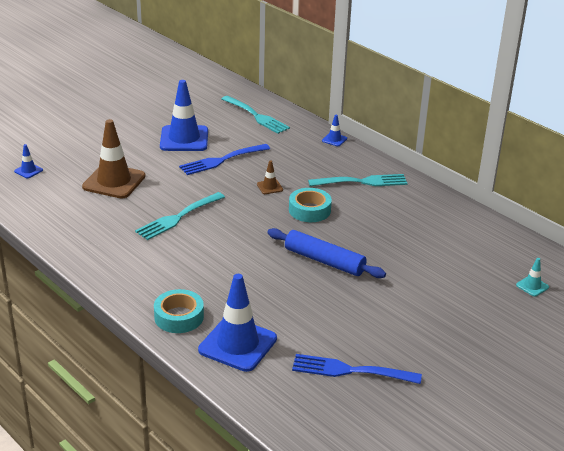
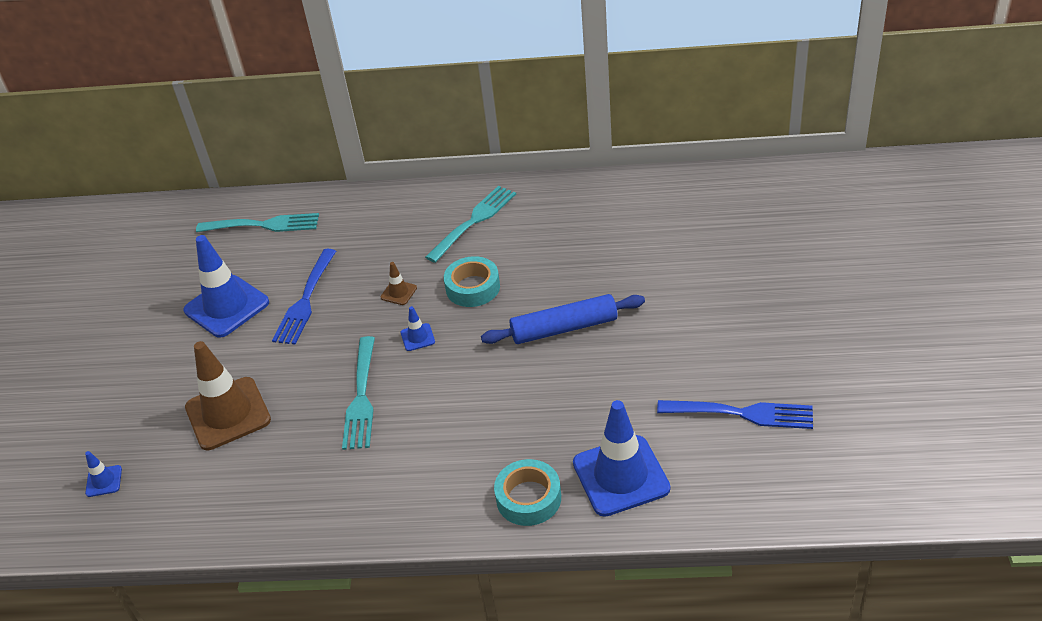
camera: 40 degrees left, 10 degrees up
(334, 139) = (381, 195): blue traffic cone -> blue traffic cone (417, 337)
(350, 370) = (742, 413): blue fork -> blue fork turned 135 degrees counterclockwise
(532, 286) = (750, 215): turquoise traffic cone -> none

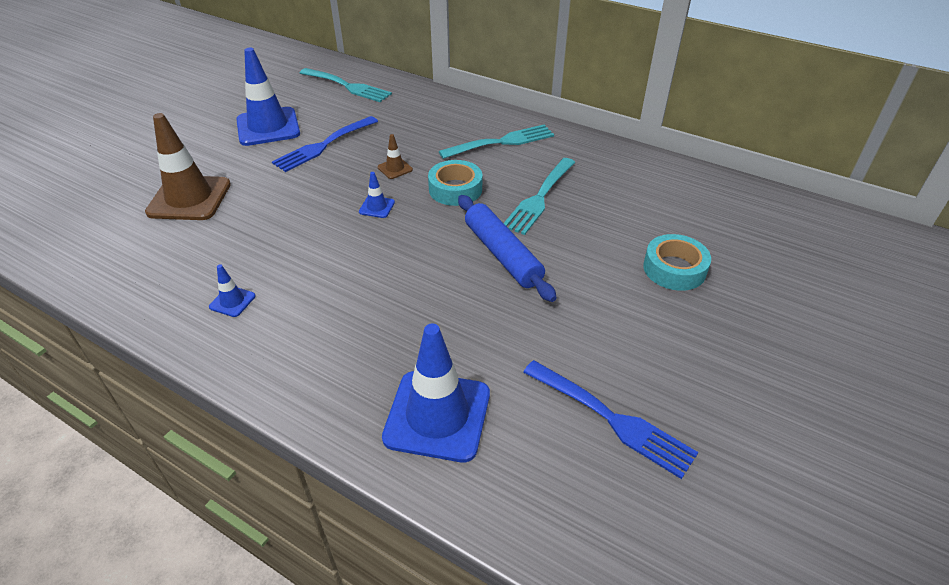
camera: 25 degrees right, 0 degrees up
(104, 481) = (64, 205): blue traffic cone -> blue traffic cone (232, 301)
(361, 397) = (290, 232): turquoise fork -> turquoise fork (539, 198)
(528, 498) = (336, 389): turquoise tape -> turquoise tape (674, 269)
(564, 328) = (502, 254): blue rolling pin -> blue rolling pin turned 45 degrees clockwise

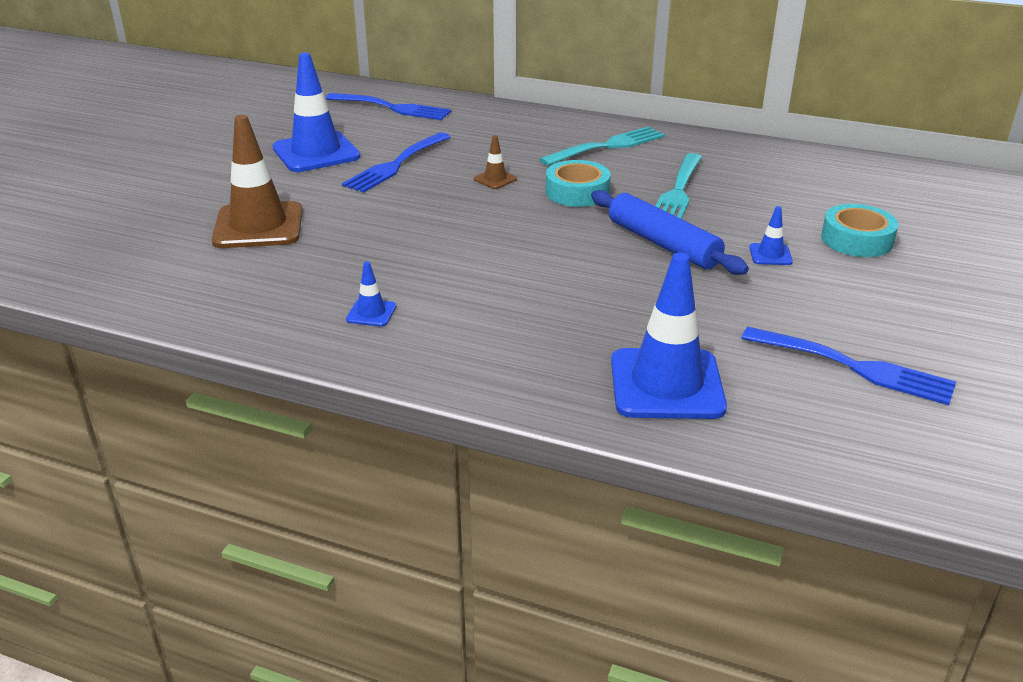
camera: 10 degrees left, 10 degrees down
(347, 86) = (392, 108): turquoise fork -> blue fork
(377, 207) = (494, 215): blue traffic cone -> blue traffic cone (770, 255)

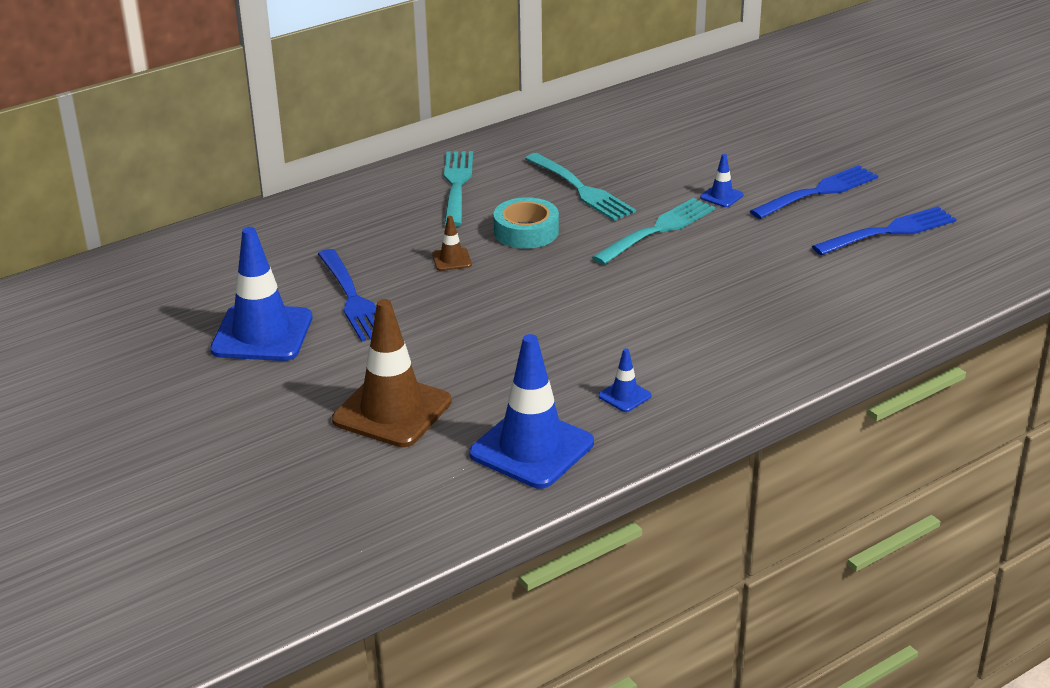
camera: 55 degrees left, 0 degrees up
(392, 108) = (210, 258): blue fork -> blue fork (818, 192)
(663, 244) = (658, 230): blue rolling pin -> turquoise fork
(666, 384) = (846, 306): blue traffic cone -> blue traffic cone (532, 448)
(857, 239) = (737, 156): turquoise tape -> none

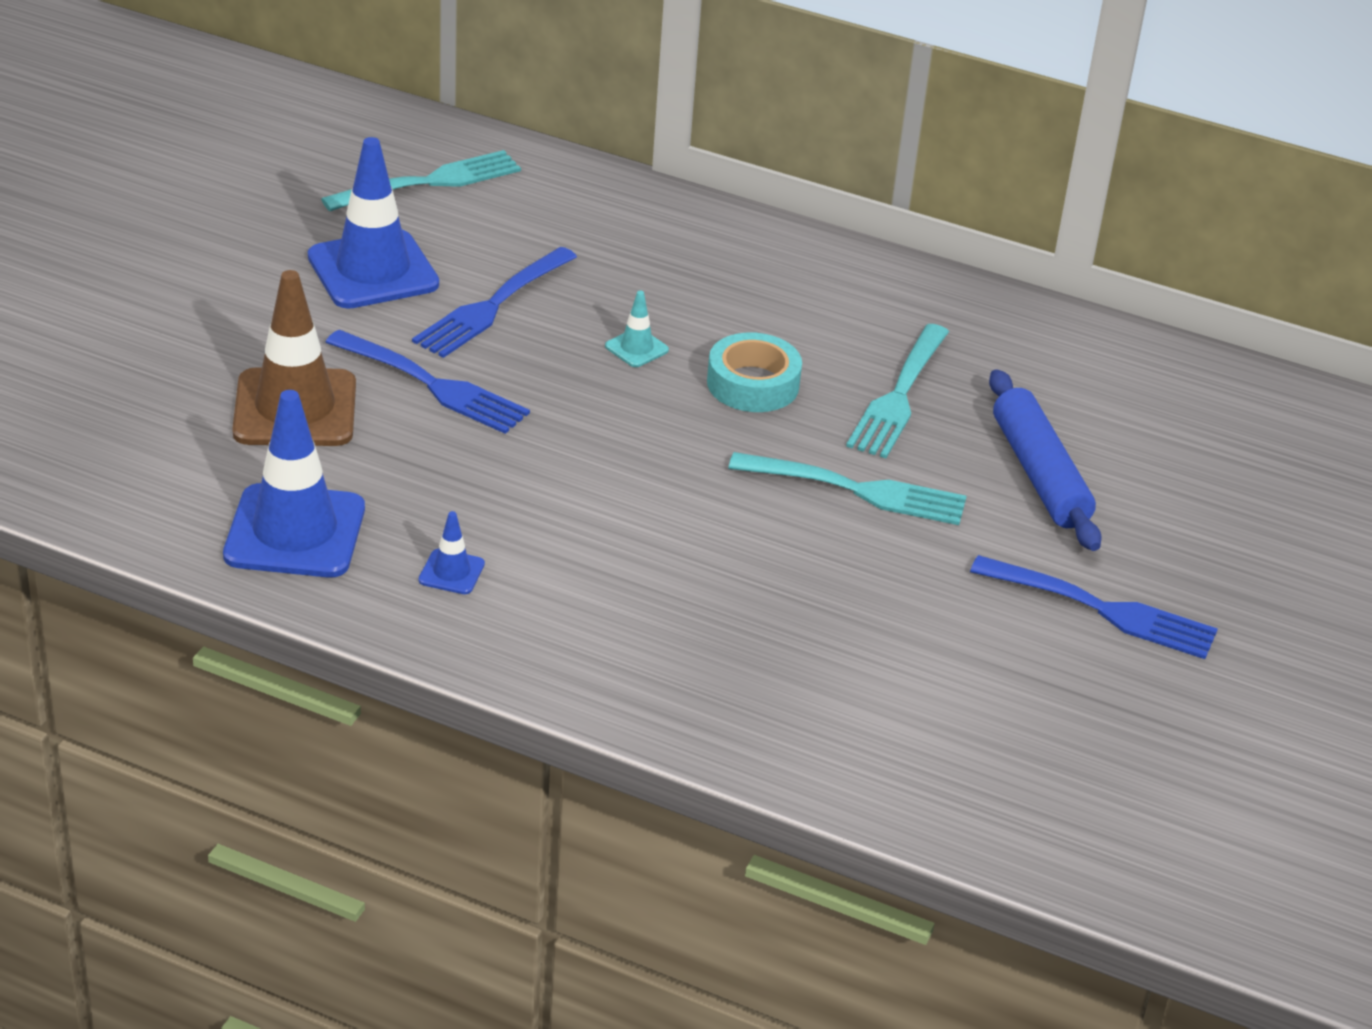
camera: 55 degrees right, 5 degrees up
(452, 260) = (636, 348): brown traffic cone -> turquoise traffic cone
(457, 185) = (812, 295): turquoise fork -> turquoise fork (430, 182)
(689, 171) = (1039, 474): none -> blue rolling pin
(721, 196) = (1000, 522): blue traffic cone -> none
(889, 232) = (1056, 707): blue fork -> blue fork (433, 385)

